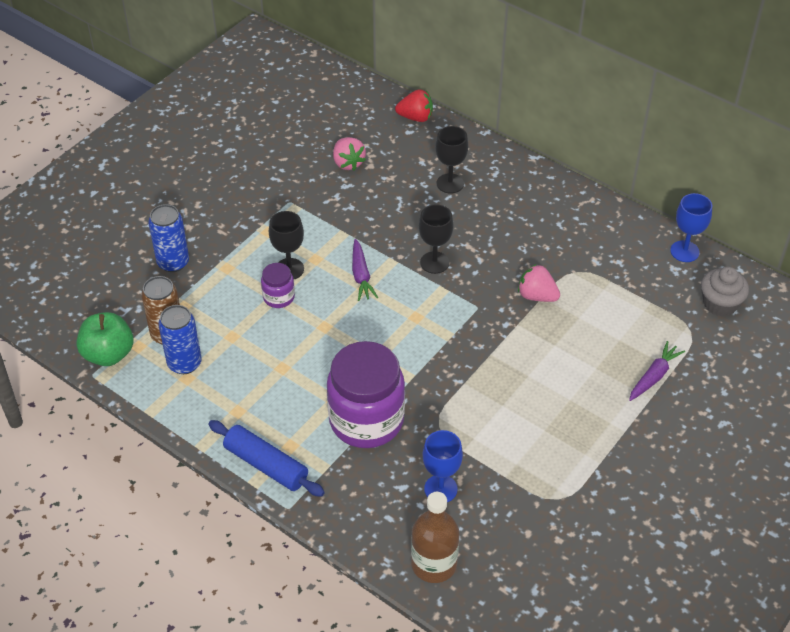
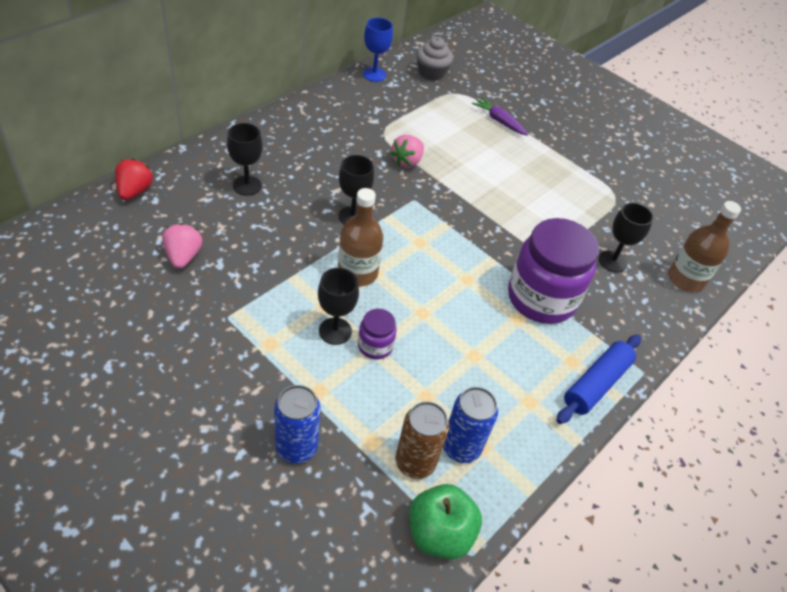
camera: 90 degrees left, 0 degrees up
(348, 163) = (183, 256): pink strawberry -> pink strawberry turned 75 degrees counterclockwise
(361, 275) = (357, 273): purple carrot -> brown bottle
(440, 489) = (612, 261): blue goblet -> black goblet

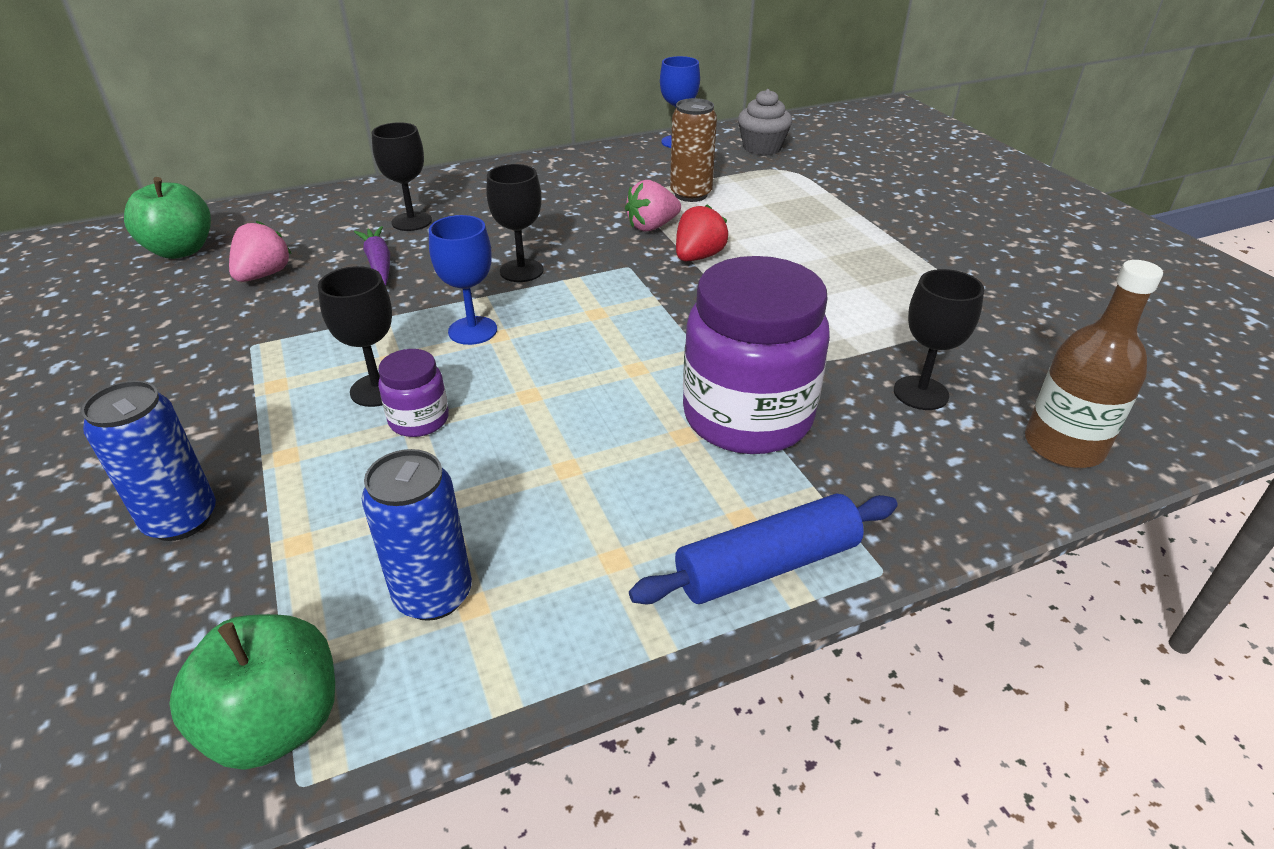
camera: 30 degrees right, 10 degrees down
(99, 246) = (181, 250): none -> green apple
(135, 191) = (275, 208): red strawberry -> red strawberry (698, 257)
(357, 273) = (472, 330): brown bottle -> blue goblet
(415, 462) = (337, 594): brown can -> brown can (691, 194)
(499, 121) = (830, 203): purple carrot -> purple carrot (378, 263)

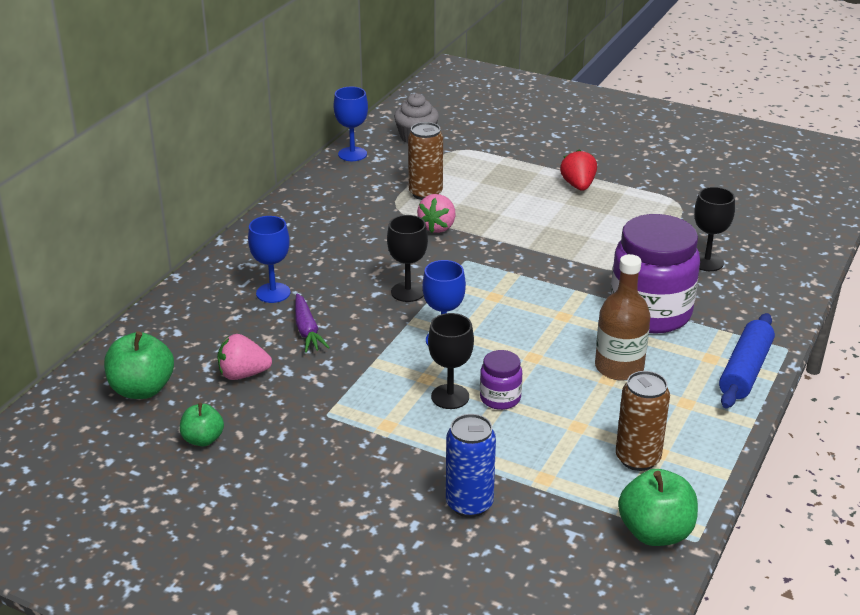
camera: 40 degrees left, 5 degrees down
(133, 312) = (203, 439): none -> green apple
(264, 275) = (243, 374): pink strawberry -> pink strawberry turned 75 degrees counterclockwise
(378, 263) = (307, 330): purple carrot -> purple carrot turned 135 degrees counterclockwise
(411, 221) = (273, 293): black goblet -> blue goblet
(433, 595) = (637, 458): blue can -> brown can
(698, 257) = (496, 235): red strawberry -> red strawberry (578, 185)
(1063, 446) = (789, 258): brown bottle -> brown bottle (619, 367)

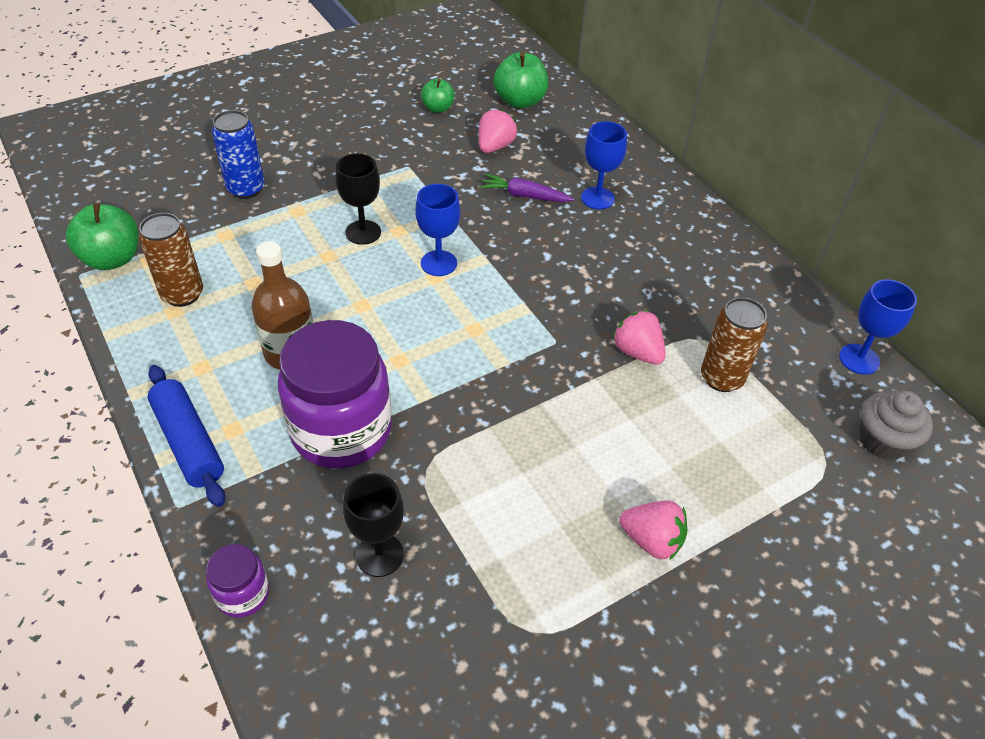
camera: 120 degrees right, 15 degrees up
(408, 292) = (532, 275): black goblet -> none
(500, 398) = (332, 258): purple jar -> purple jar (243, 594)
(578, 185) = (652, 540): red strawberry -> pink strawberry

